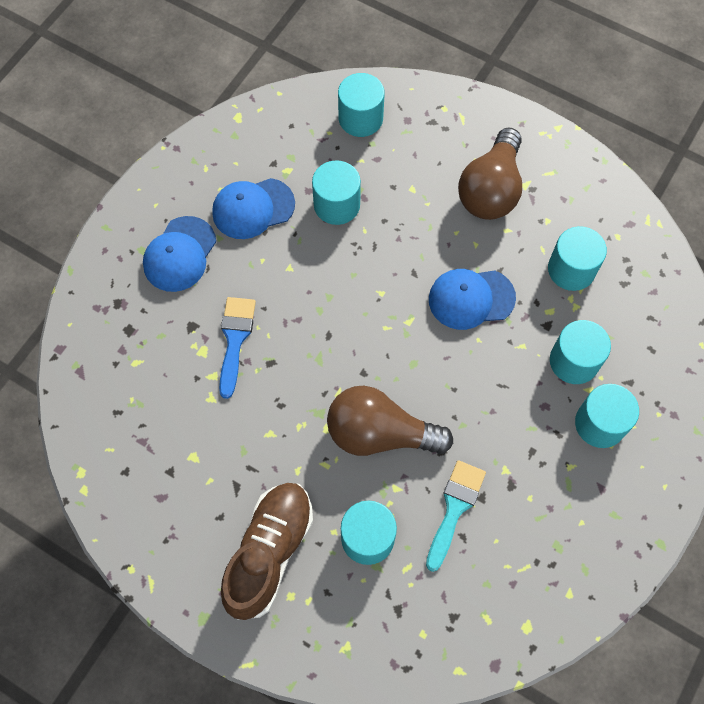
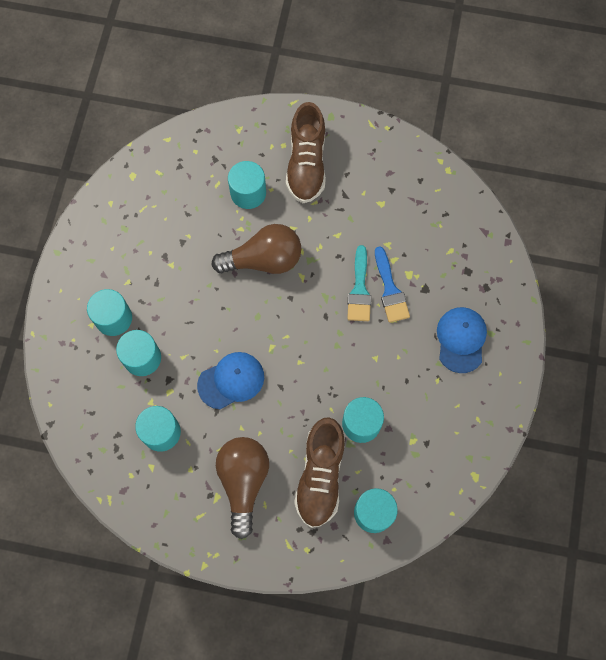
camera: 160 degrees right, 5 degrees up
(253, 208) = (424, 397): blue cap -> none
(403, 169) = (320, 476): none -> brown shoe
(454, 508) = (198, 229): turquoise brush -> turquoise brush (359, 290)

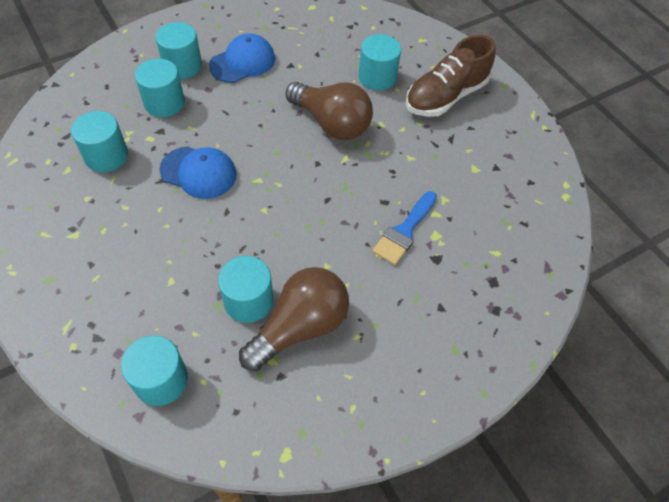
camera: 45 degrees right, 15 degrees down
(243, 482) = (106, 245): brown light bulb -> brown light bulb (300, 327)
(320, 476) = (163, 303): brown shoe -> none
(359, 290) = (379, 207): turquoise brush -> none
(461, 339) = (420, 327): blue cap -> blue cap (242, 62)

